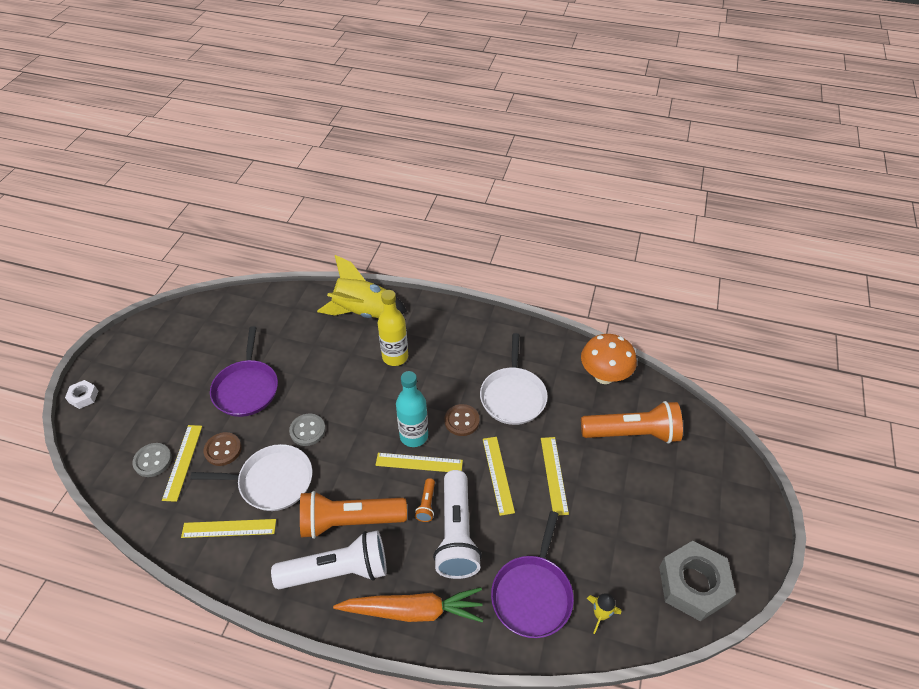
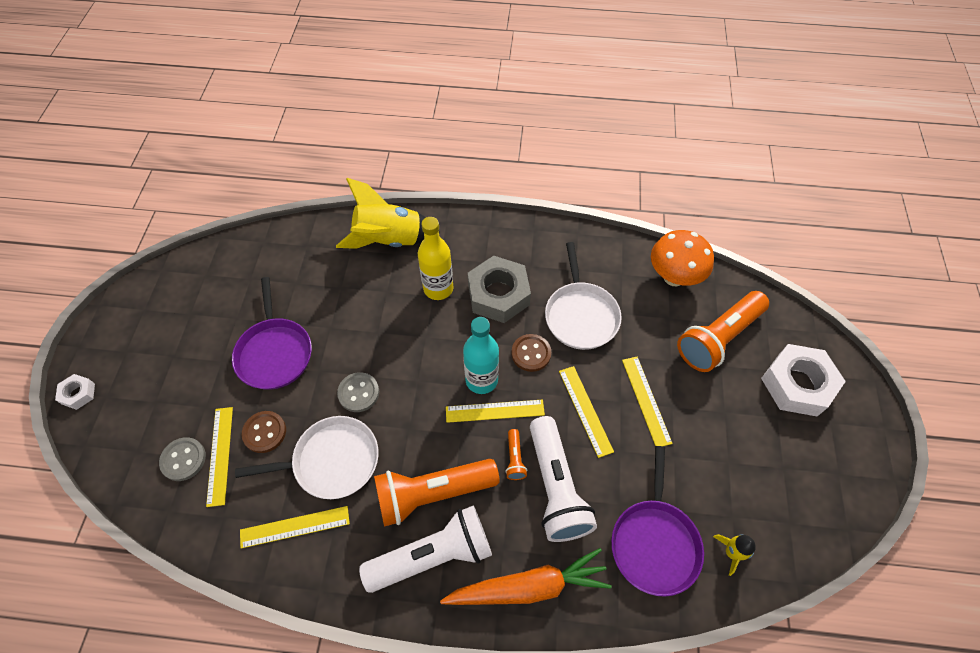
camera: 10 degrees left, 10 degrees up
(632, 433) = (718, 338): orange flashlight -> orange flashlight turned 150 degrees clockwise
(693, 584) = (820, 500): grey nut -> grey nut (498, 295)
(696, 483) = (797, 384): none -> white nut

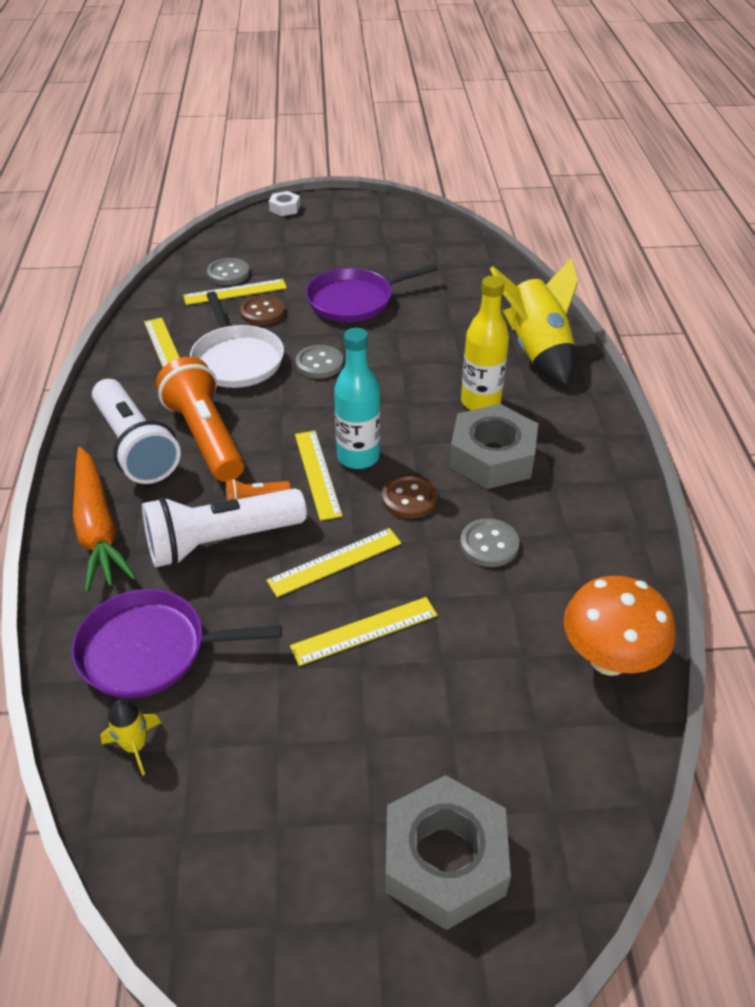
camera: 80 degrees right, 15 degrees down
(580, 315) = (489, 544): white pan -> grey button
(718, 338) = (505, 728): orange flashlight -> none
(797, 384) = (444, 859): white nut -> grey nut

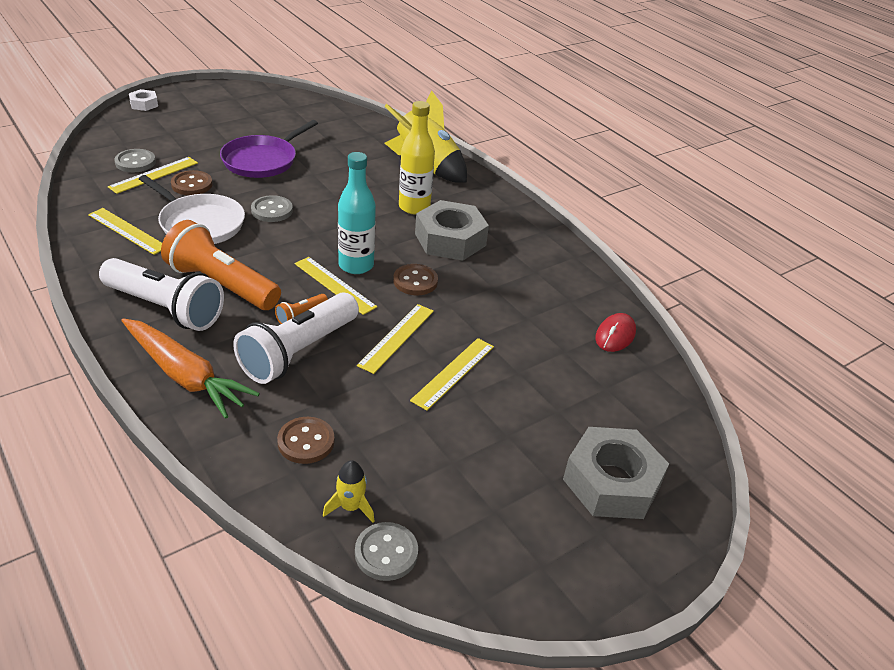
camera: 35 degrees left, 5 degrees down
(150, 650) = (306, 442): purple pan -> brown button
(489, 544) = (492, 293): grey button -> grey button (386, 553)
(608, 659) = (615, 335): orange mushroom -> red mouse

